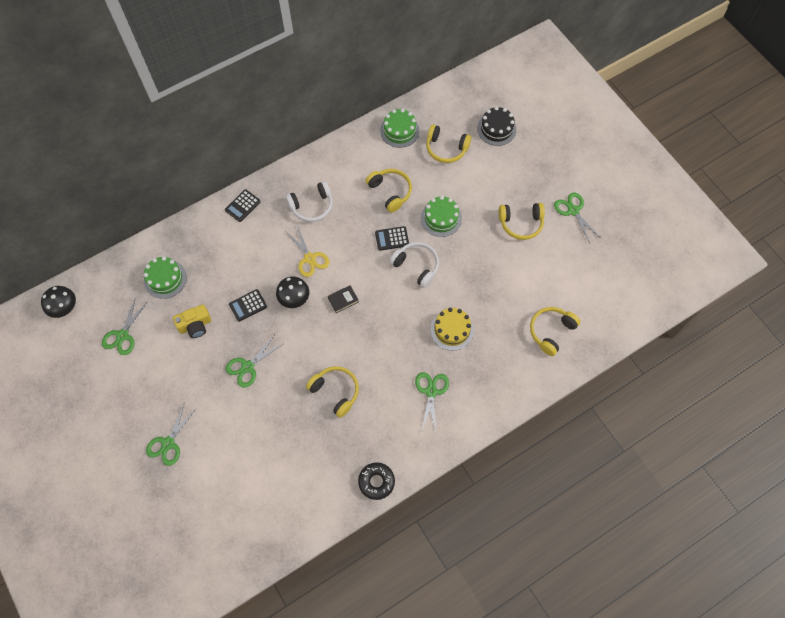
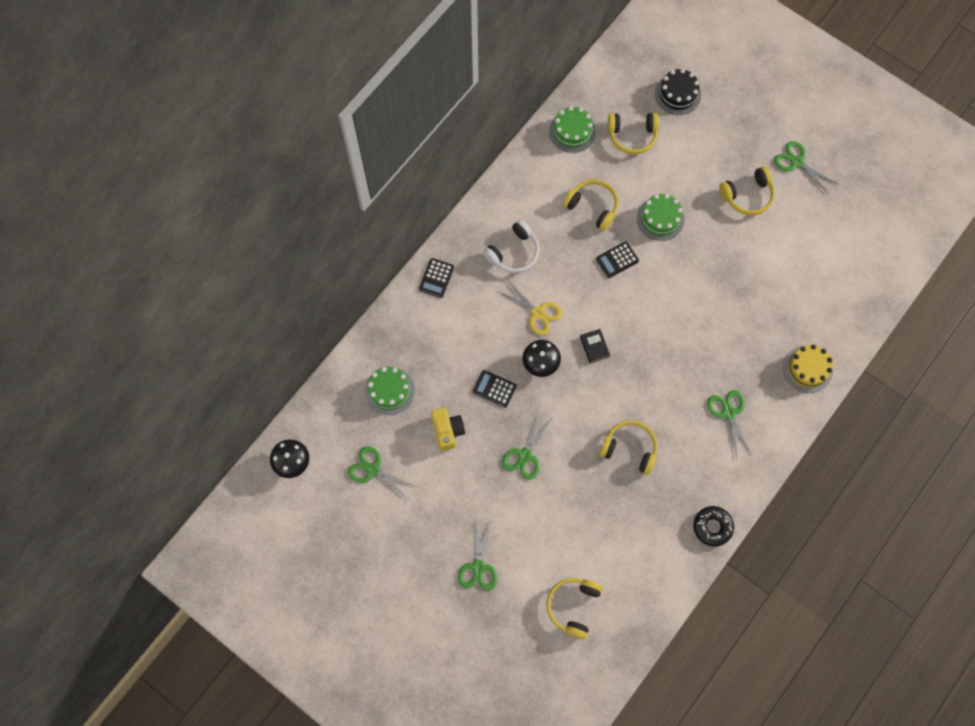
camera: 20 degrees left, 5 degrees up
(122, 335) = (373, 470): green scissors -> green scissors turned 120 degrees clockwise
(195, 325) = (447, 431): yellow camera -> yellow camera turned 60 degrees counterclockwise
(248, 305) = (494, 389): black calculator -> black calculator turned 75 degrees clockwise
(343, 300) = (594, 347): black book -> black book turned 60 degrees counterclockwise
(416, 266) = (656, 282): white headphones -> none
(452, 330) = (723, 339): yellow cake -> yellow cake (807, 369)
(551, 331) = (825, 305): yellow headphones -> yellow headphones (573, 606)

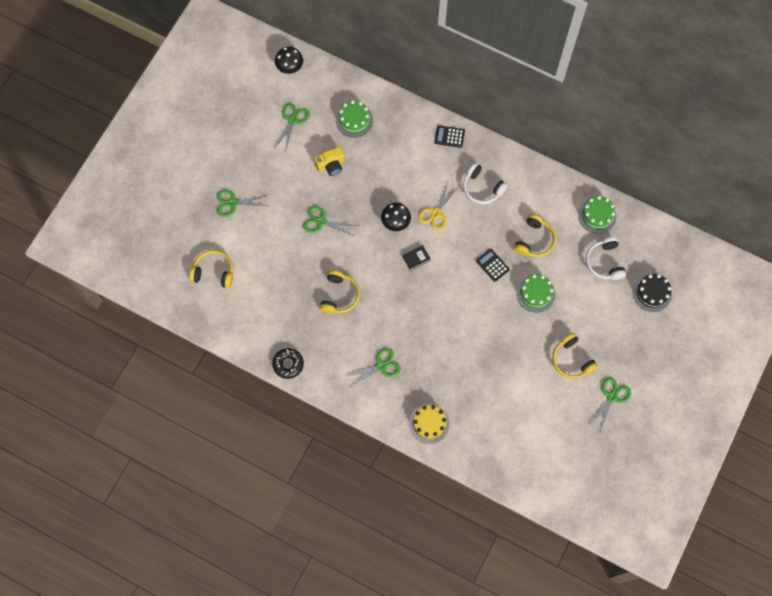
camera: 80 degrees right, 0 degrees up
(494, 389) = (369, 192): black calculator -> none
(632, 136) = (604, 262): yellow headphones -> white headphones

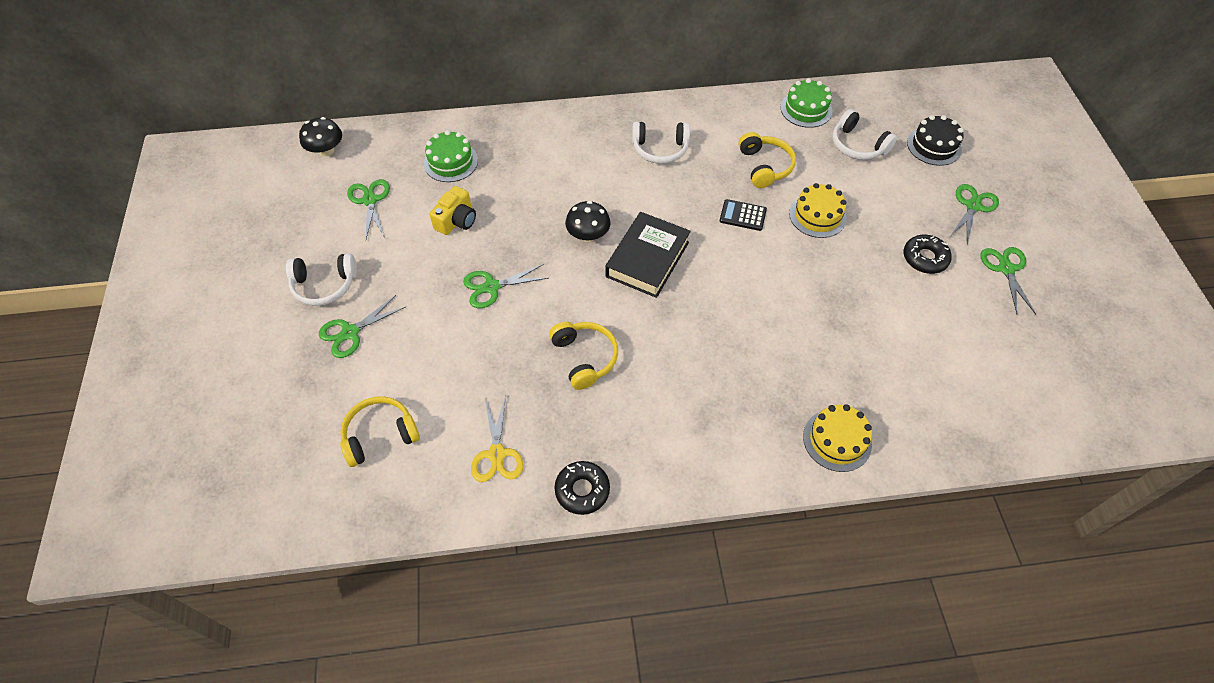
camera: 35 degrees left, 15 degrees down
(236, 164) = (324, 285): none -> white headphones
(381, 366) = (711, 409): green scissors -> green scissors (972, 206)
(416, 258) = (647, 259): black book -> black book, size x2.22
(436, 213) = (629, 200): yellow scissors -> yellow scissors (497, 454)
(449, 136) = (579, 122): black calculator -> none
(535, 293) = (817, 215): green cake -> yellow cake
(571, 360) = (925, 258): yellow headphones -> black donut

